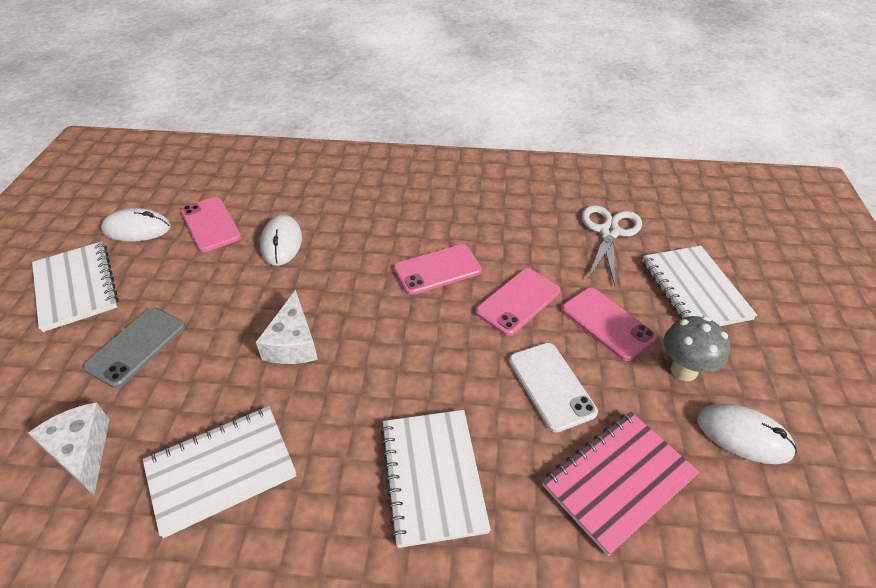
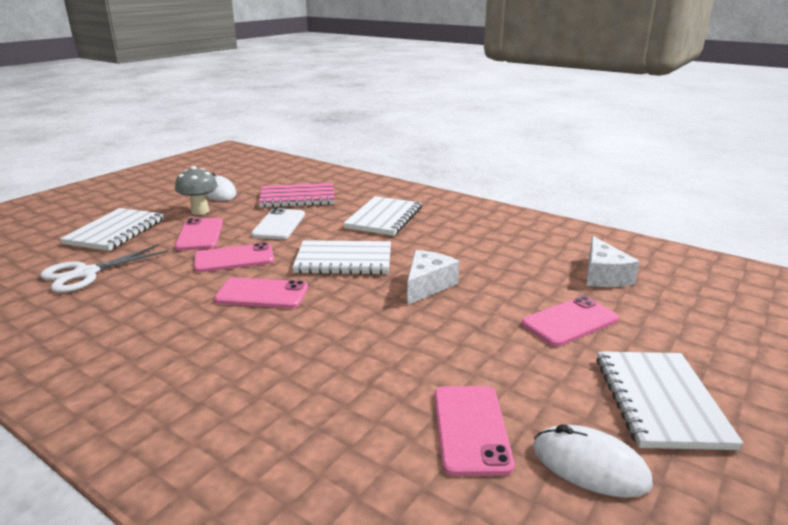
camera: 150 degrees left, 20 degrees down
(136, 346) = (570, 321): grey phone -> pink phone
(221, 470) = (504, 247): white notebook -> white notebook (344, 260)
(281, 242) = (388, 369): white mouse -> none

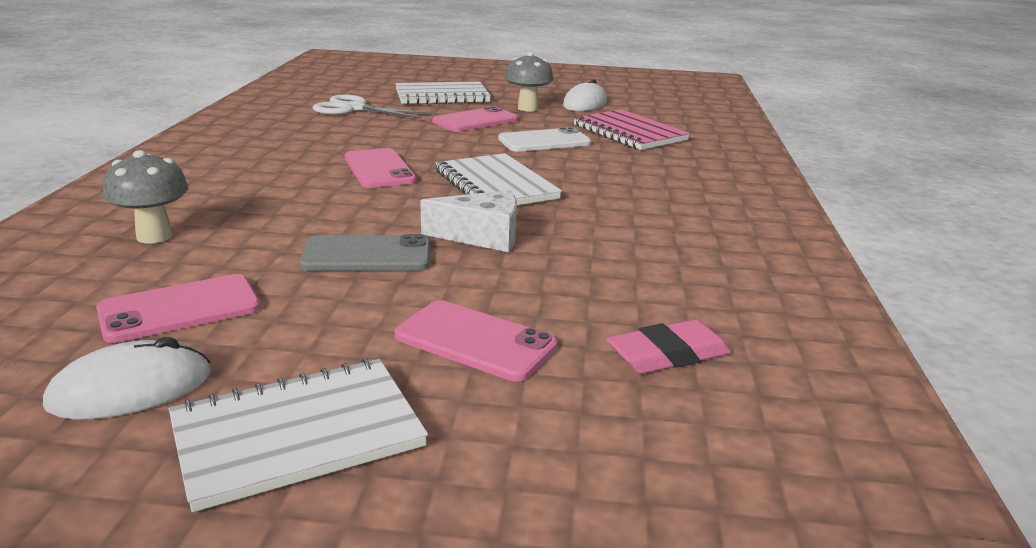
camera: 60 degrees right, 0 degrees up
(234, 258) = (440, 143): pink phone -> none
(307, 428) = (154, 236): none -> grey mushroom
(384, 218) = (643, 181): white notebook -> none
(427, 332) = (367, 255): none -> grey phone
(590, 465) = (131, 389): white mouse -> white mouse turned 60 degrees clockwise
(603, 276) = (668, 355): white cheese -> pink eraser

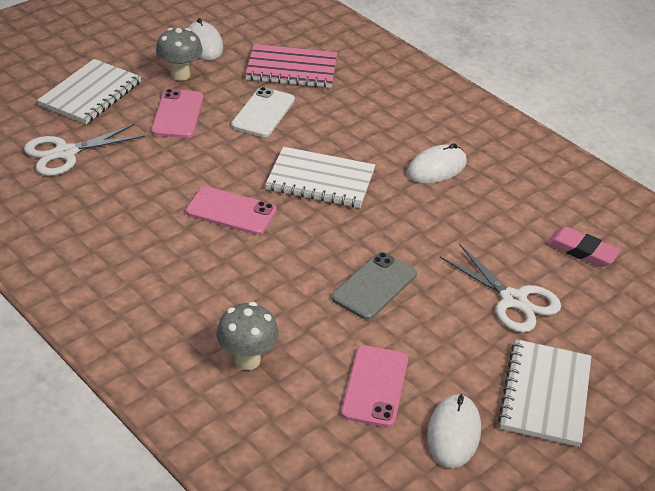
camera: 50 degrees left, 15 degrees up
(475, 341) = (514, 300): pink phone -> white scissors
(482, 236) = (394, 230): white cheese -> none
(631, 223) = (436, 168): none -> white mouse
(668, 355) = (582, 251): pink eraser -> pink eraser turned 75 degrees counterclockwise

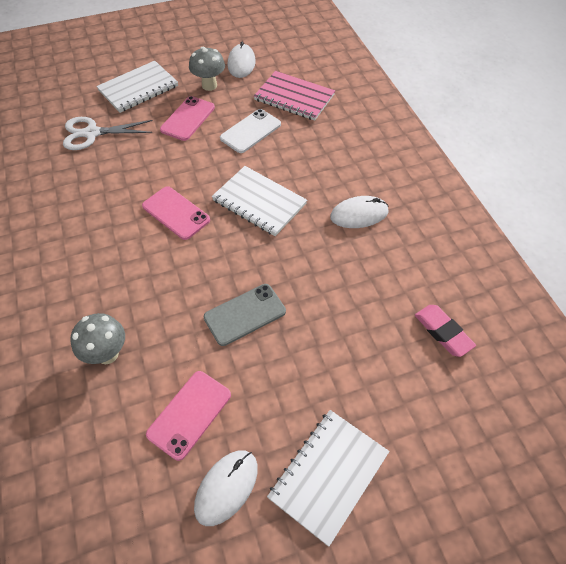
camera: 25 degrees right, 15 degrees up
(514, 300) = (354, 365): white scissors -> none

